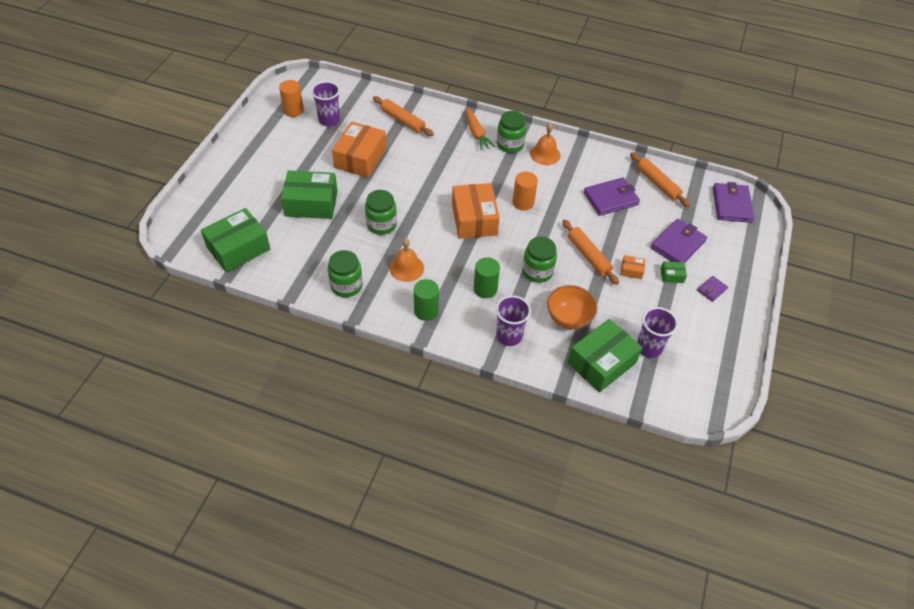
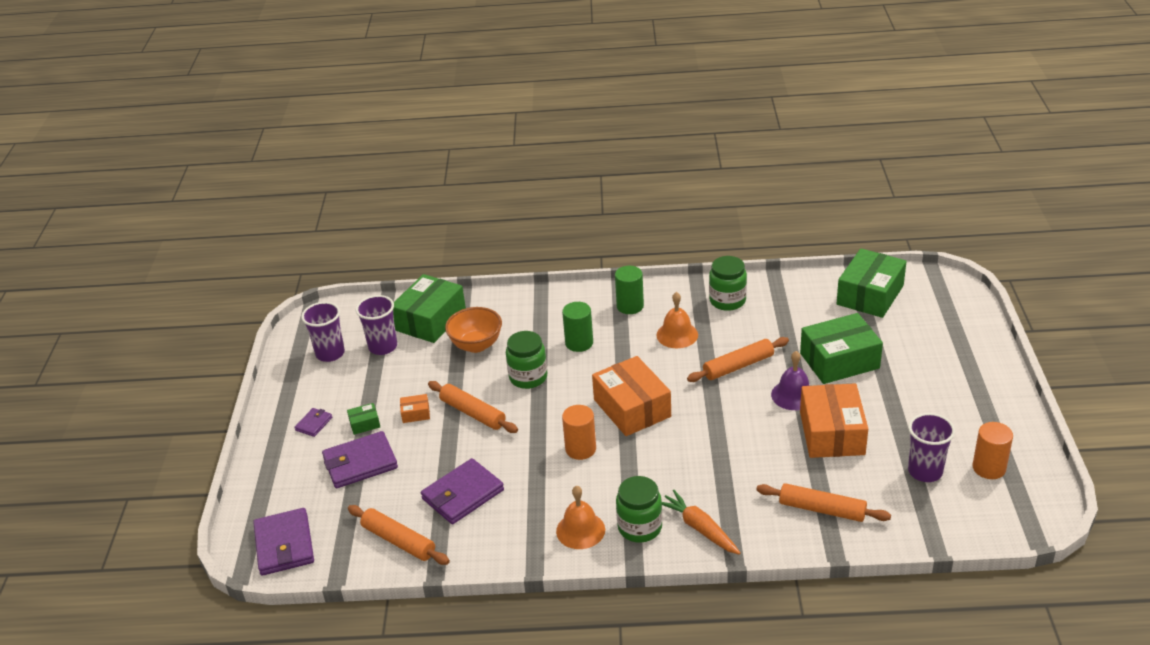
camera: 165 degrees right, 15 degrees down
(362, 190) = (793, 395): none -> purple bell
(381, 225) = (738, 366): green jar -> orange rolling pin
(509, 336) = (533, 312): purple cup -> purple cup (330, 353)
(677, 244) = (360, 463): purple wallet -> purple wallet turned 45 degrees clockwise

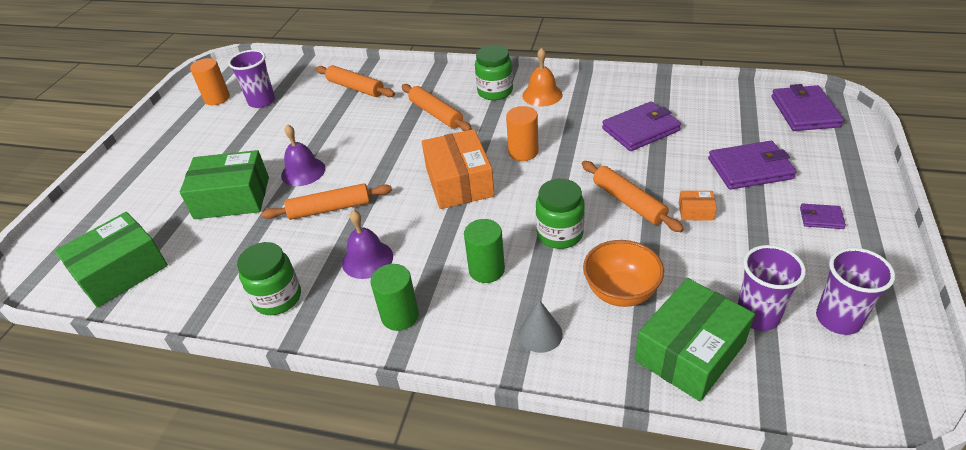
camera: 165 degrees left, 5 degrees up
(314, 424) = (821, 218): purple wallet -> purple wallet turned 60 degrees clockwise
(364, 424) = (756, 209): green box -> none
(399, 541) = (697, 103): orange rolling pin -> orange rolling pin (436, 114)
(529, 313) = (540, 334): none -> grey cone
(677, 335) = (367, 259): orange bell -> purple bell
(699, 528) = (450, 86): orange carrot -> none
(832, 433) = (301, 135): orange box -> none

